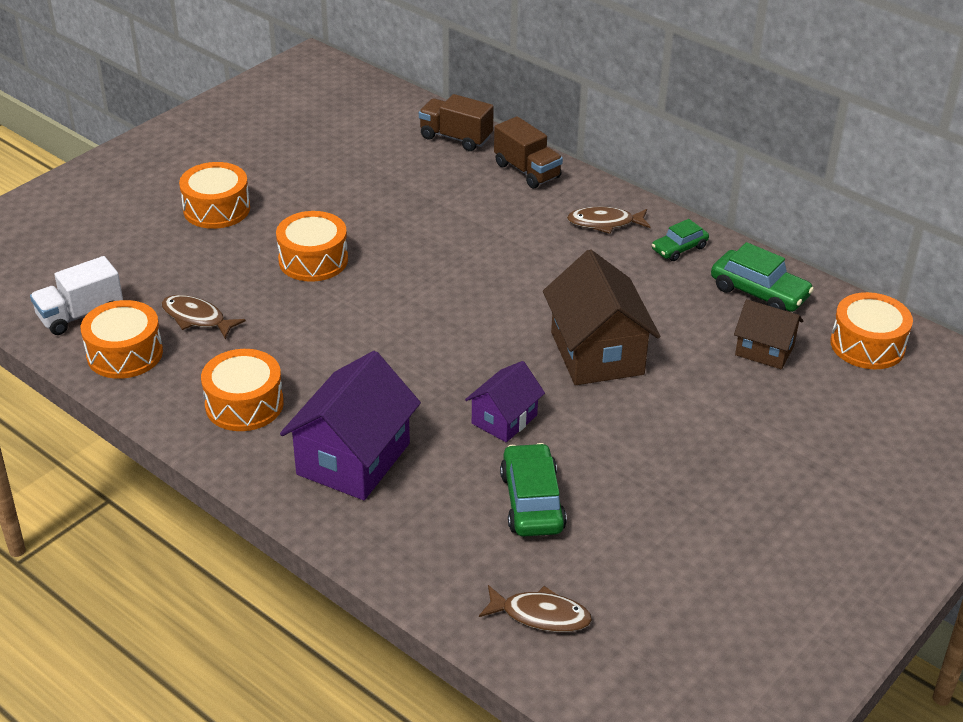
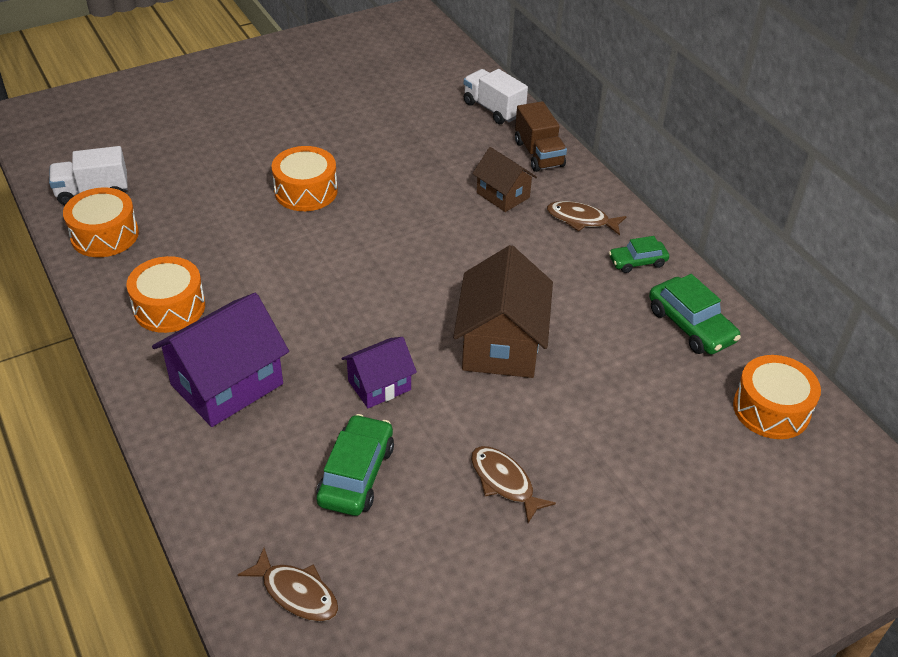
camera: 20 degrees right, 5 degrees up
(197, 318) = (180, 219): brown fish -> brown fish (504, 482)
(216, 209) = (256, 126): orange drum -> none
(455, 138) = (493, 109): brown truck -> white truck
(764, 350) = (663, 386): brown house -> brown house (503, 195)

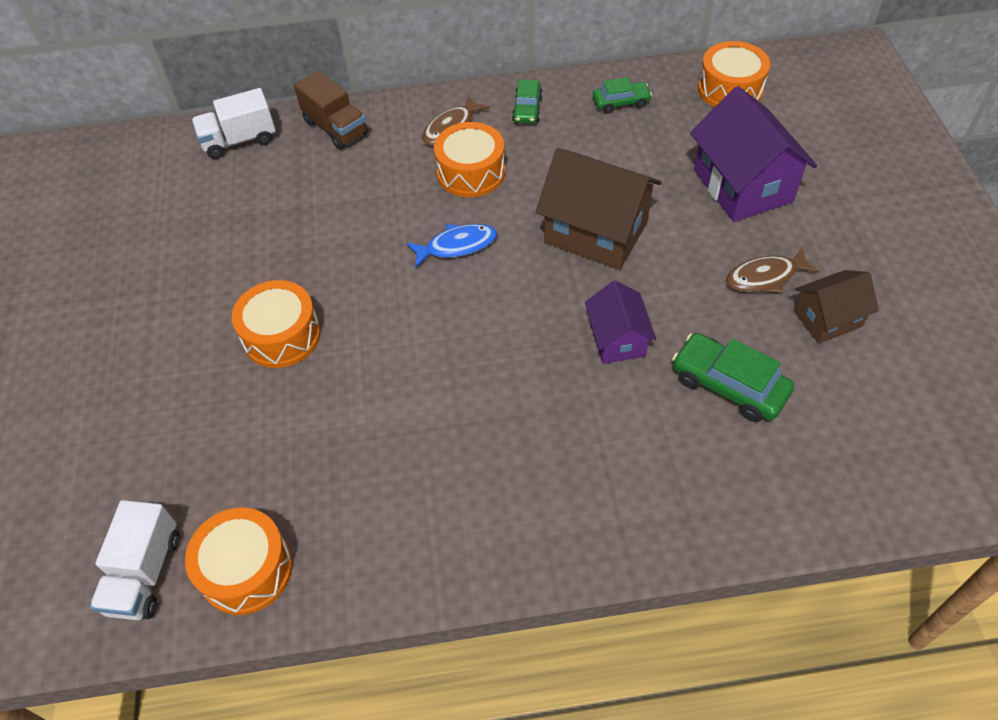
camera: 65 degrees left, 10 degrees up
(169, 307) = (420, 513): orange drum -> orange drum (471, 172)
(227, 384) = (570, 475): purple house -> purple house (742, 185)
(296, 593) = (862, 465): brown fish -> none
(440, 259) = (457, 246): none -> blue fish
(503, 195) = (384, 172): brown house -> brown house (827, 319)
(539, 154) = (335, 128): brown truck -> brown truck turned 45 degrees clockwise
(691, 325) = (621, 102): green car -> green car, size x0.62

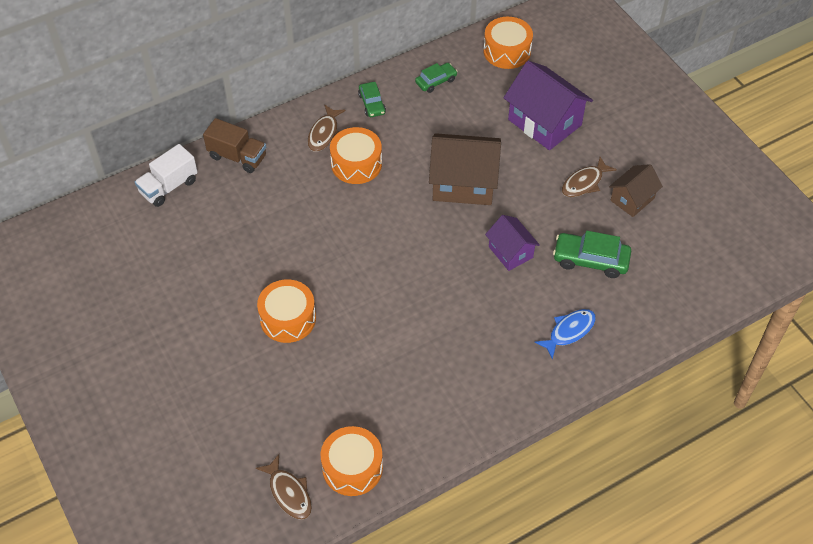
camera: 25 degrees left, 0 degrees up
(145, 573) = (289, 492): white truck -> brown fish
(457, 246) = (374, 220): blue fish -> blue fish (569, 331)

